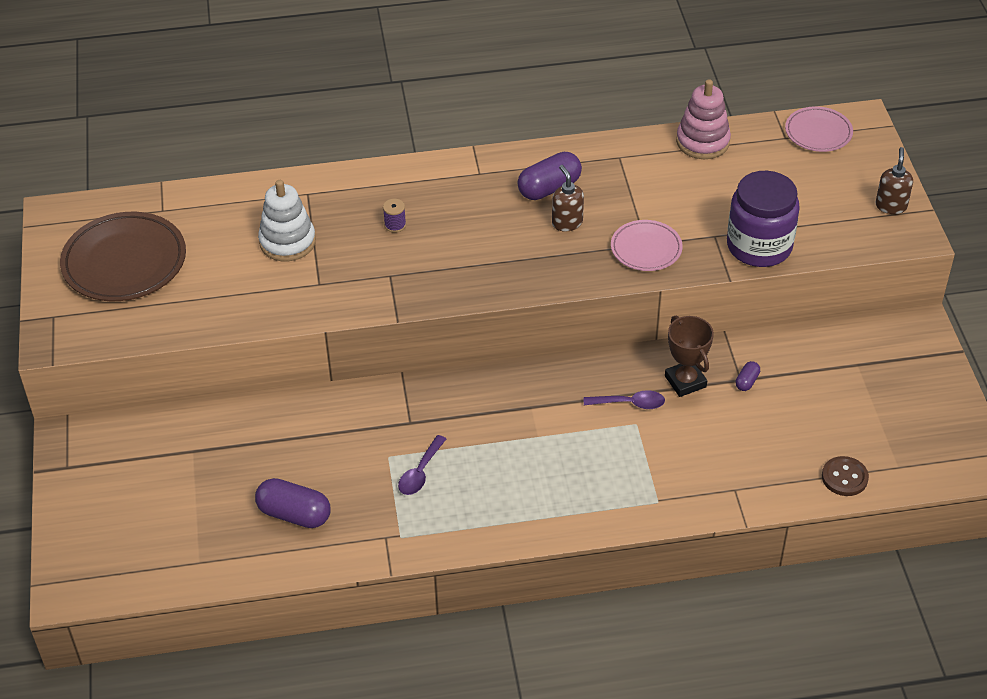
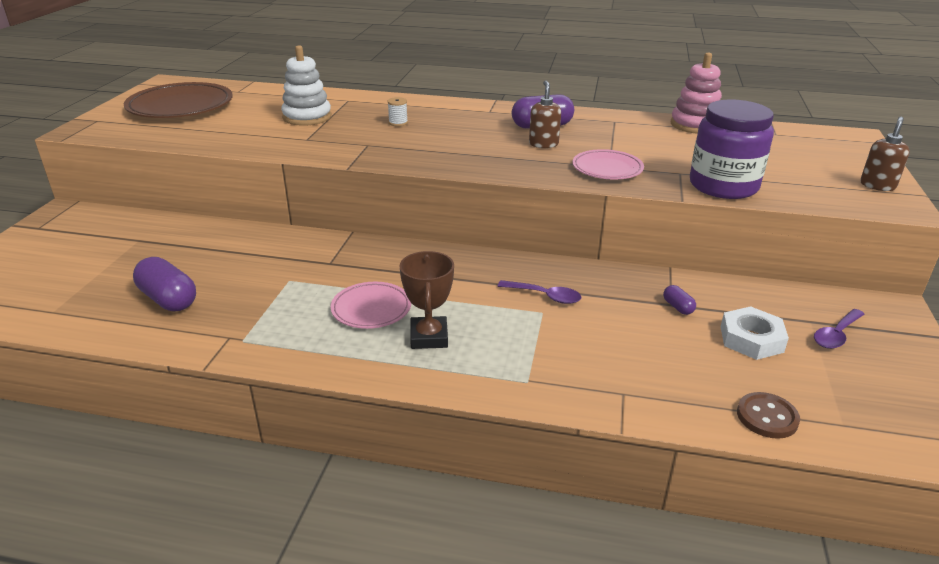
camera: 20 degrees right, 15 degrees down
(395, 225) = (398, 123): purple spool -> white spool
(420, 472) = (306, 298): purple spoon -> purple spoon (836, 335)
(685, 381) = (611, 293): brown trophy -> brown trophy (429, 337)
(747, 381) = (678, 307): purple capsule -> purple capsule turned 75 degrees counterclockwise
(815, 400) = (751, 339): none -> white nut
(818, 132) = (809, 136): pink plate -> pink plate (371, 309)

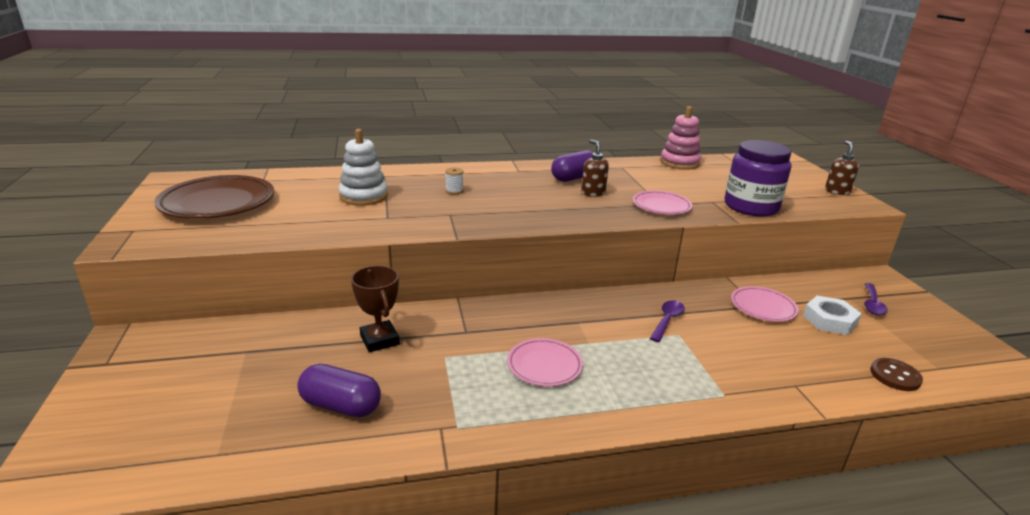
camera: 25 degrees left, 5 degrees down
(429, 337) = (616, 378): brown trophy -> brown trophy (379, 340)
(545, 296) = (667, 320): purple spoon -> purple spoon turned 60 degrees counterclockwise
(678, 307) = (763, 307): purple capsule -> pink plate

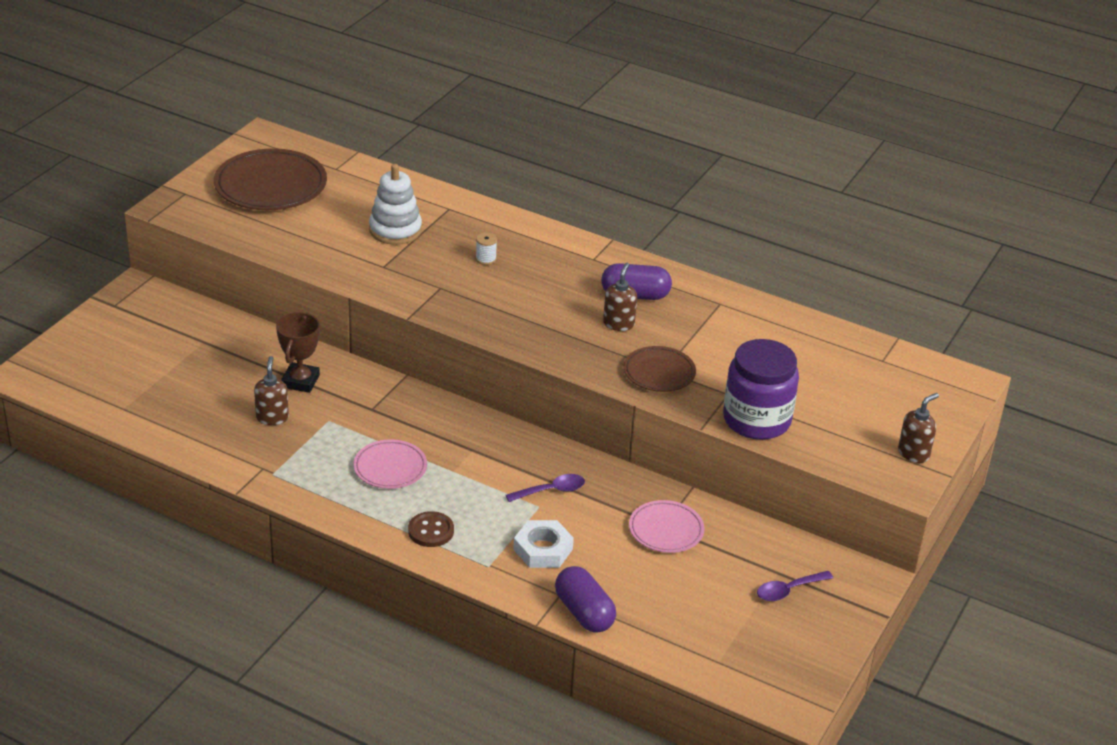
camera: 40 degrees right, 10 degrees up
(341, 406) = (220, 417): purple capsule -> purple capsule (584, 612)
(392, 380) = (272, 417): none -> brown soap dispenser
(661, 206) = (659, 373): pink plate -> brown plate
(679, 163) = (804, 328): pink stacking toy -> none
(829, 320) = (707, 576): white nut -> white nut (543, 549)
(895, 376) = (661, 641): brown button -> brown button (431, 531)

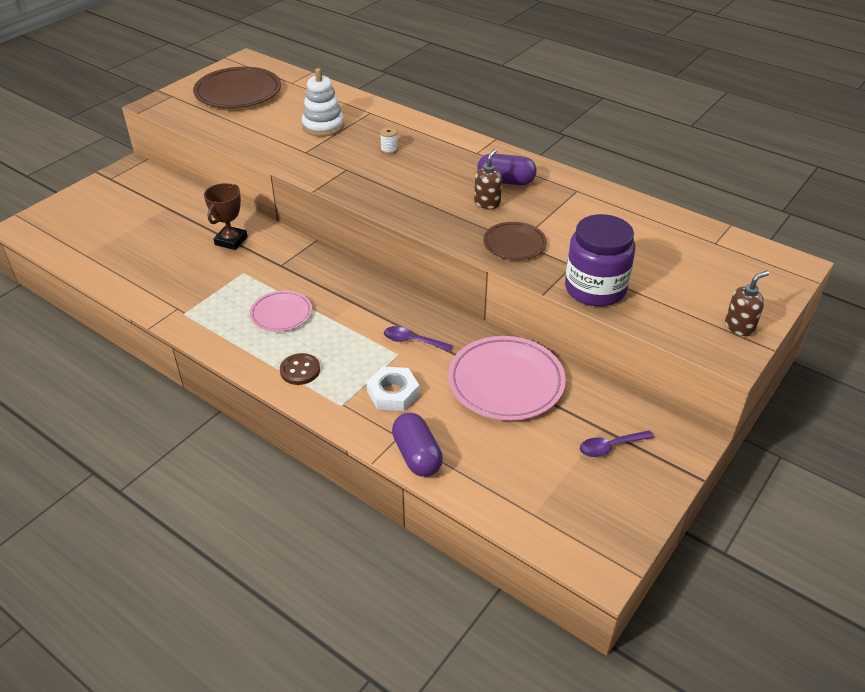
camera: 10 degrees right, 5 degrees up
(272, 417) = (199, 268): brown soap dispenser -> none
(551, 491) = (412, 341): purple spoon -> purple spoon turned 150 degrees counterclockwise
(666, 530) = (506, 382): pink plate -> pink plate, size x1.73

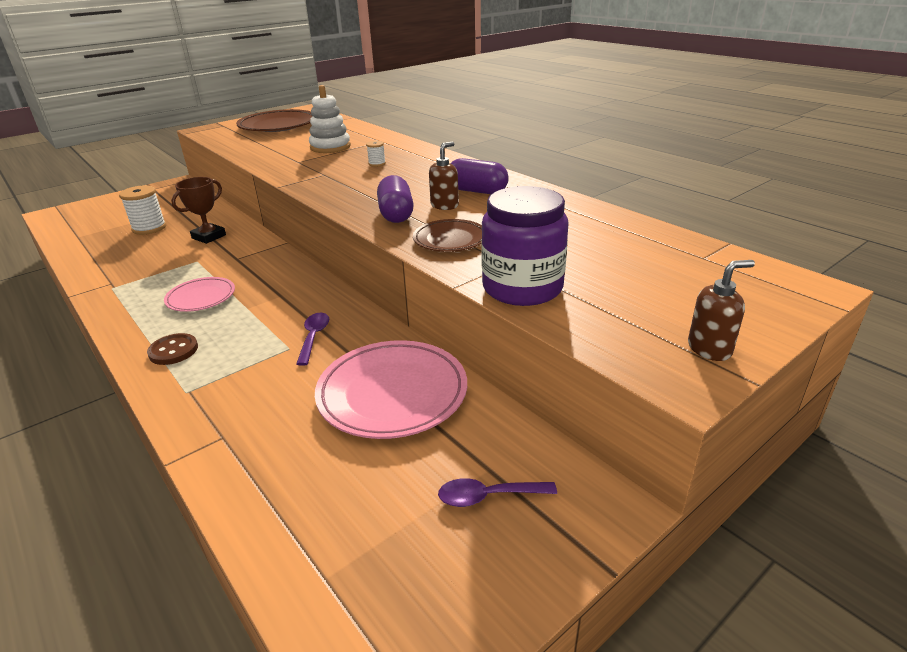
camera: 15 degrees right, 10 degrees down
(156, 236) = (149, 228): none -> white spool
(393, 393) = (253, 387): white nut -> none
(412, 341) = (313, 337): purple spoon -> purple spoon turned 60 degrees clockwise
(417, 455) = (226, 464): purple capsule -> purple capsule (396, 214)

